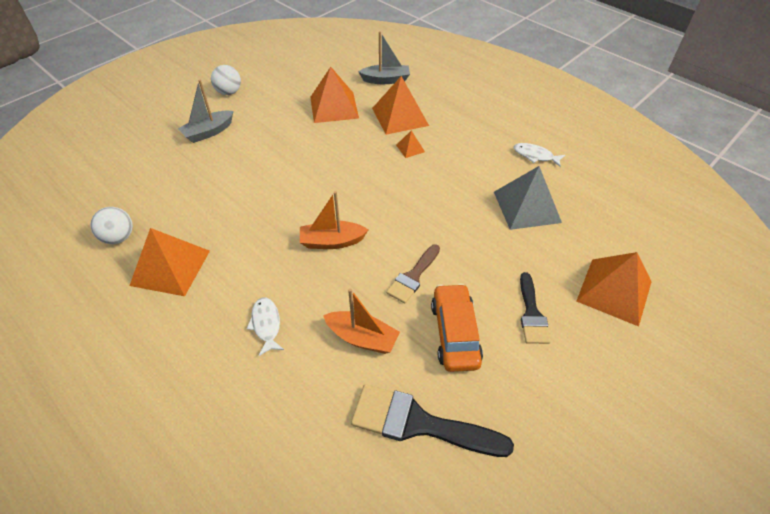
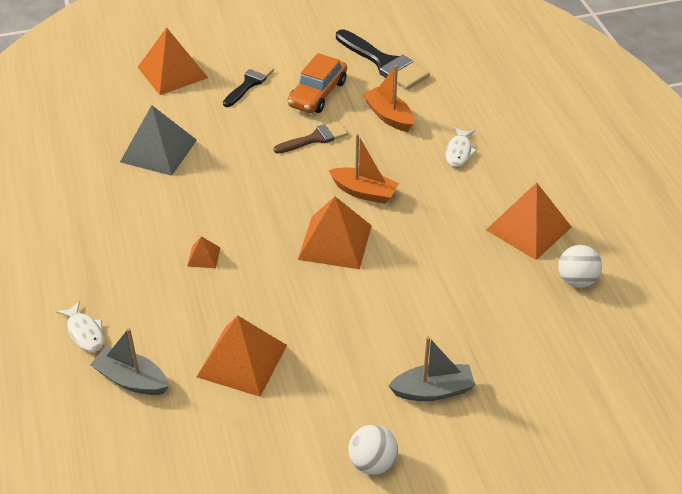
camera: 150 degrees left, 5 degrees down
(400, 116) = (173, 306): orange pyramid -> orange pyramid (335, 242)
(535, 156) = (86, 192): white fish -> white fish (85, 332)

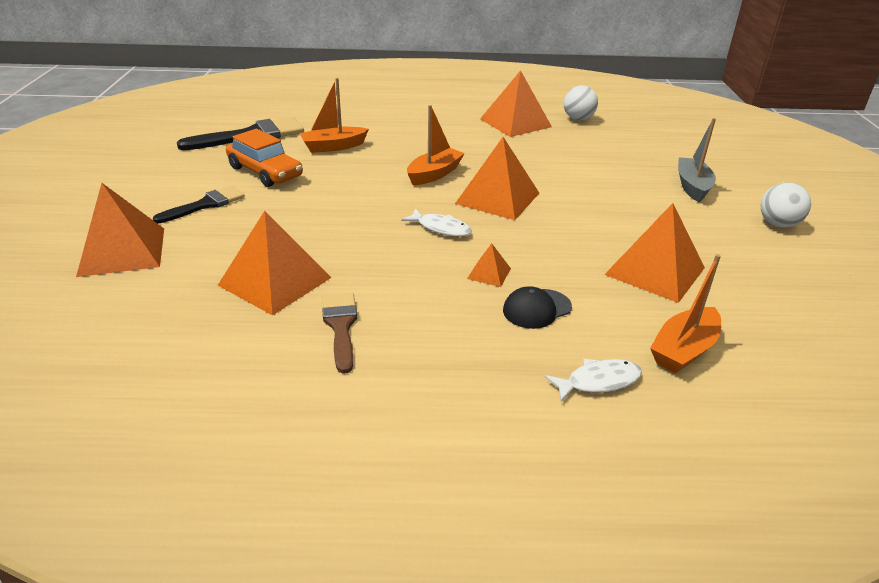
camera: 75 degrees left, 10 degrees down
(131, 380) = (683, 350): grey boat -> orange boat
(158, 151) = (275, 281): grey pyramid -> orange pyramid
(162, 290) = (536, 309): none -> black cap
(249, 83) = (205, 205): black brush -> black brush turned 90 degrees clockwise
(315, 138) = (336, 184): brown brush -> brown brush (341, 326)
(459, 152) = (406, 129): white fish -> white fish (441, 228)

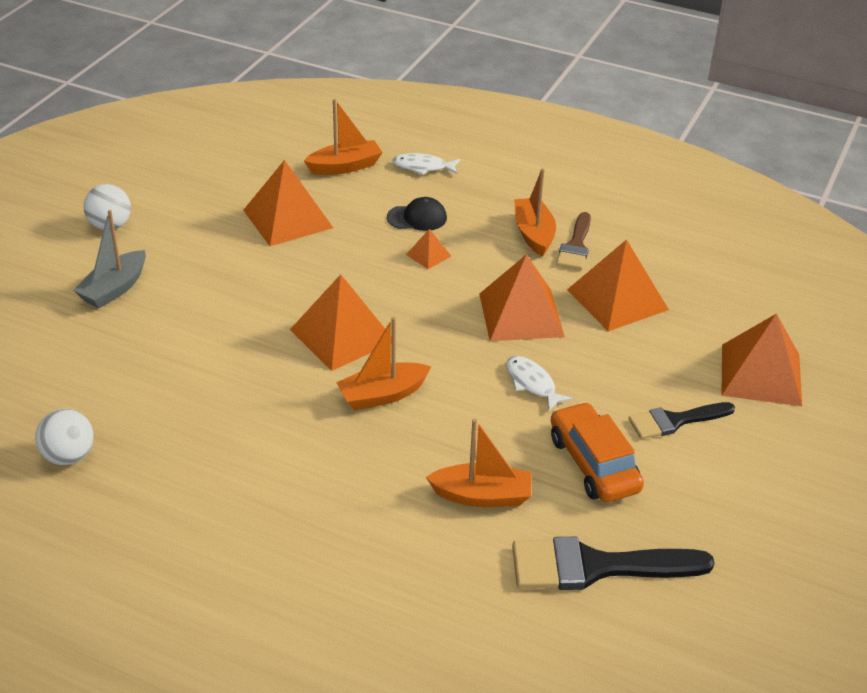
camera: 155 degrees left, 5 degrees up
(396, 327) = (533, 234): none -> orange boat
(441, 228) = (434, 313): white fish -> white fish (532, 383)
(515, 123) = (172, 476): orange pyramid -> orange pyramid (520, 314)

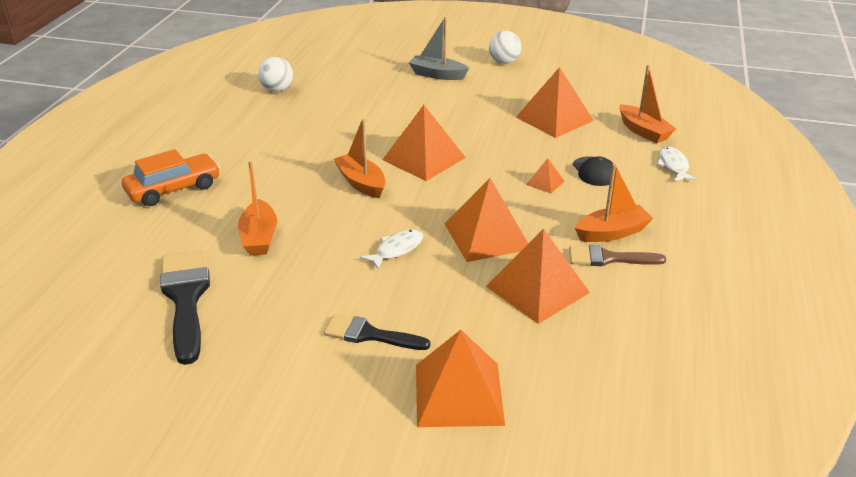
camera: 80 degrees right, 5 degrees down
(593, 464) = (303, 289): orange car -> orange car (173, 189)
(675, 421) = (370, 334): black brush -> black brush turned 45 degrees counterclockwise

